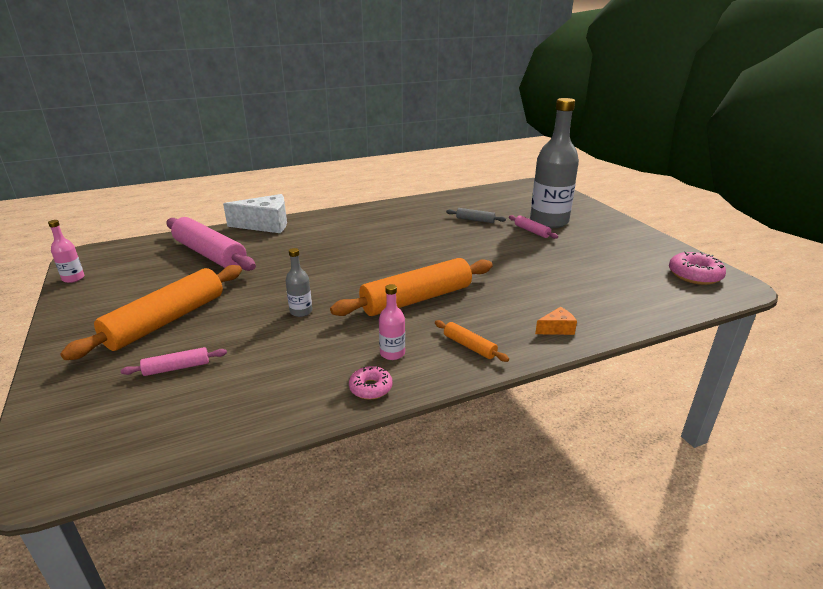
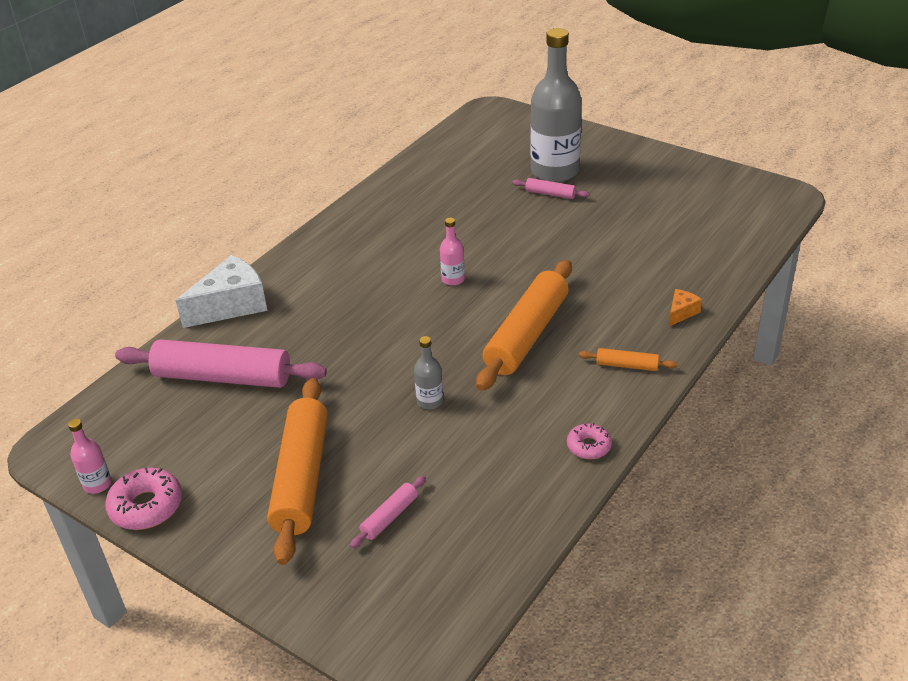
camera: 30 degrees left, 10 degrees up
(392, 353) = (569, 404): pink bottle -> pink bottle (453, 279)
(475, 220) = (474, 199): grey rolling pin -> none
(694, 275) = (744, 196): pink donut -> pink donut (146, 506)

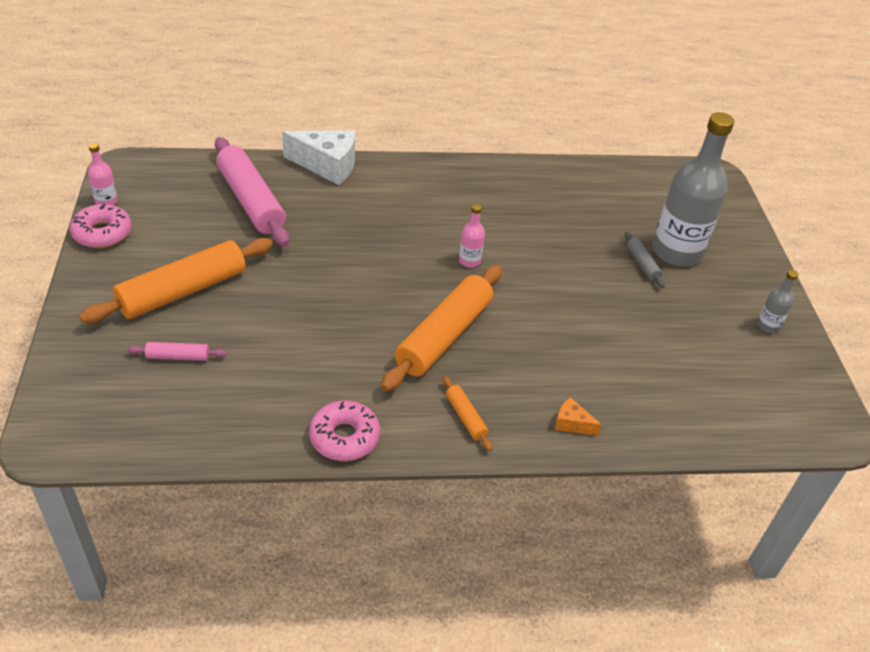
camera: 45 degrees right, 5 degrees up
(430, 401) = (316, 318): grey bottle -> grey bottle (768, 325)
(527, 335) = (444, 336): orange rolling pin -> orange rolling pin turned 45 degrees counterclockwise
(550, 194) = (642, 264): pink rolling pin -> grey rolling pin
(588, 446) = (344, 437): pink donut -> pink donut, size x1.62
(681, 313) = (572, 424): orange cheese -> orange cheese turned 150 degrees counterclockwise

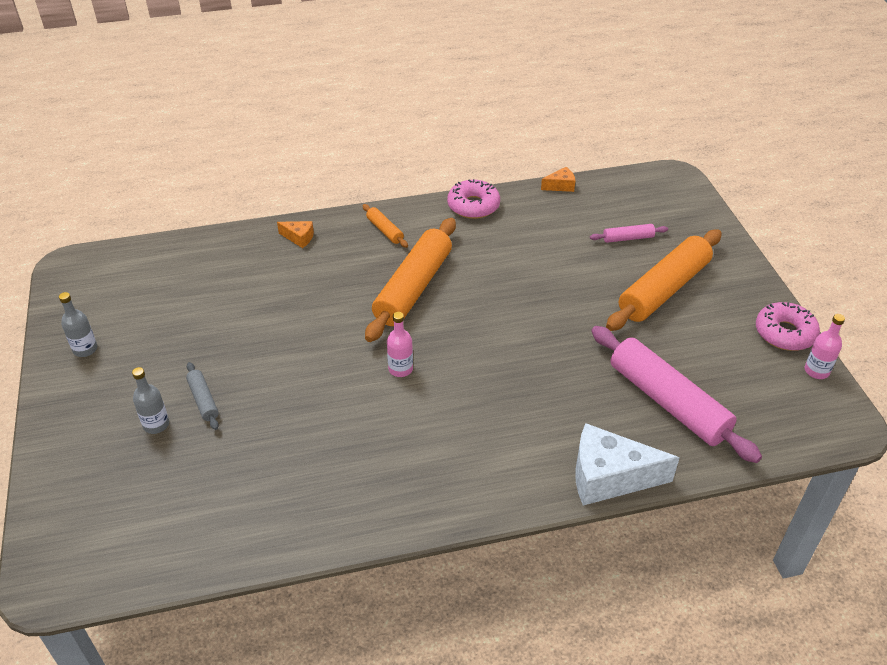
camera: 175 degrees right, 0 degrees up
(213, 452) = (560, 186): none -> orange cheese
(676, 252) = (156, 424): grey bottle -> grey bottle, size x0.43

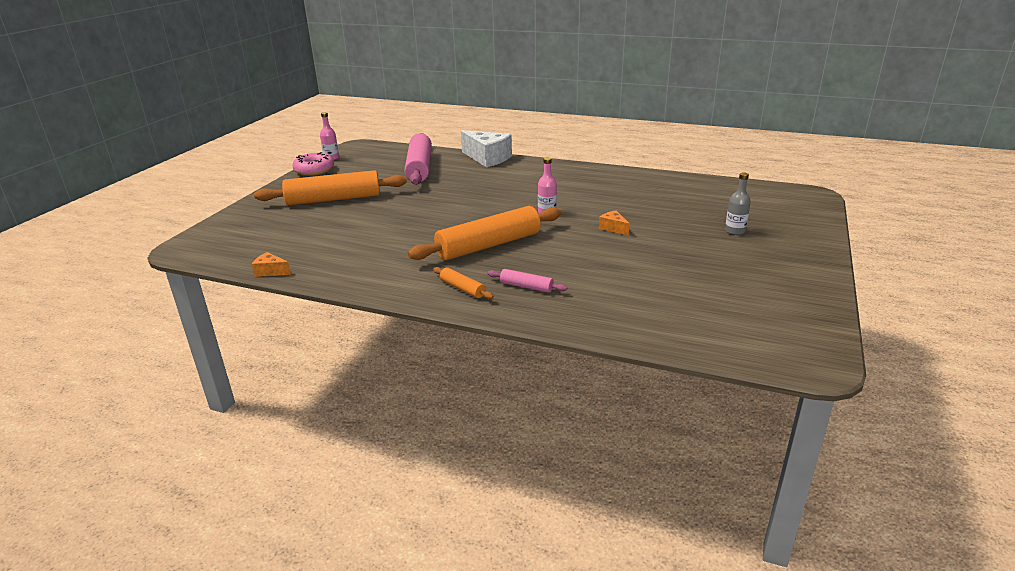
camera: 145 degrees left, 15 degrees down
(85, 349) = (792, 285): grey bottle -> none
(203, 400) = (695, 233): grey rolling pin -> none
(299, 238) = (547, 308): orange cheese -> orange cheese (613, 228)
(384, 230) = (462, 288): orange rolling pin -> orange rolling pin turned 45 degrees counterclockwise
(473, 206) = (363, 281): pink donut -> none
(628, 238) = (298, 226): pink rolling pin -> pink rolling pin (526, 286)

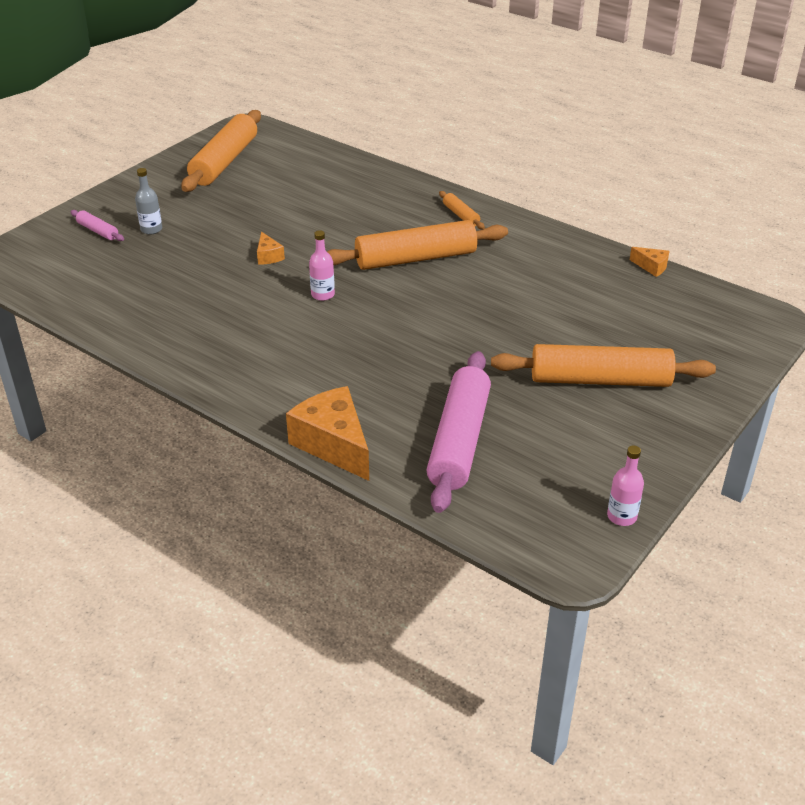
camera: 165 degrees left, 10 degrees up
(314, 170) = (647, 476): pink donut -> none
(487, 158) = (334, 444): white cheese -> orange cheese
(526, 286) = (403, 207): pink rolling pin -> pink rolling pin (97, 231)
(766, 304) = (225, 162): none -> orange rolling pin

